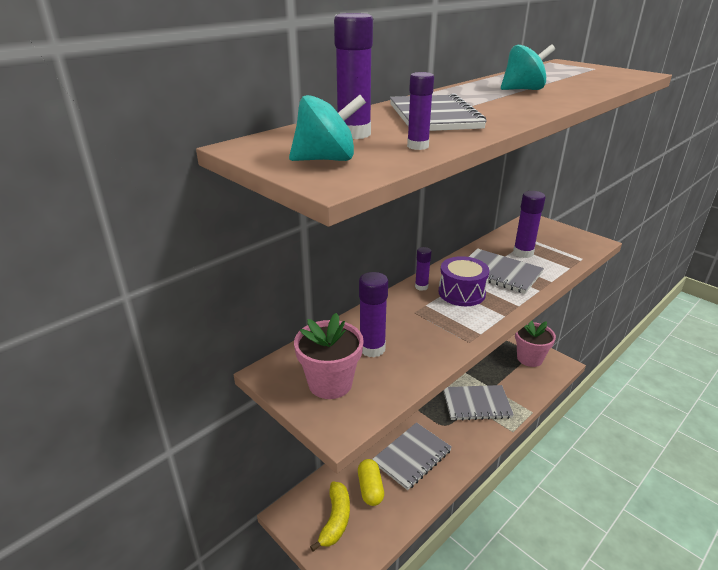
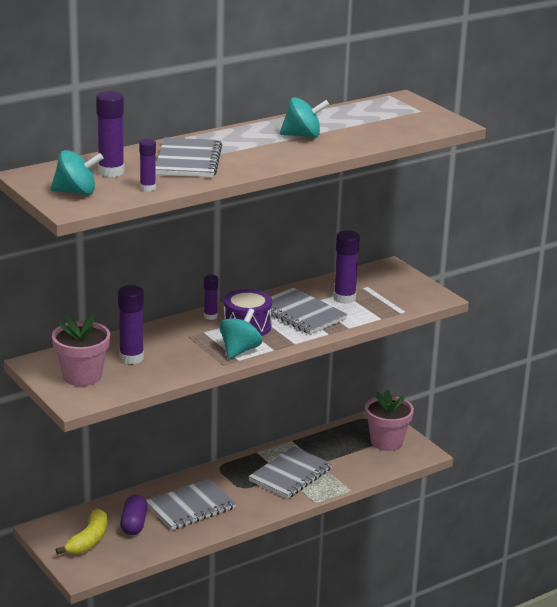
camera: 10 degrees right, 5 degrees down
(370, 489) = (134, 524): yellow capsule -> purple capsule
(474, 321) = (240, 350): none -> turquoise spinning top
(476, 404) = (290, 475): grey notebook -> grey notebook turned 60 degrees counterclockwise

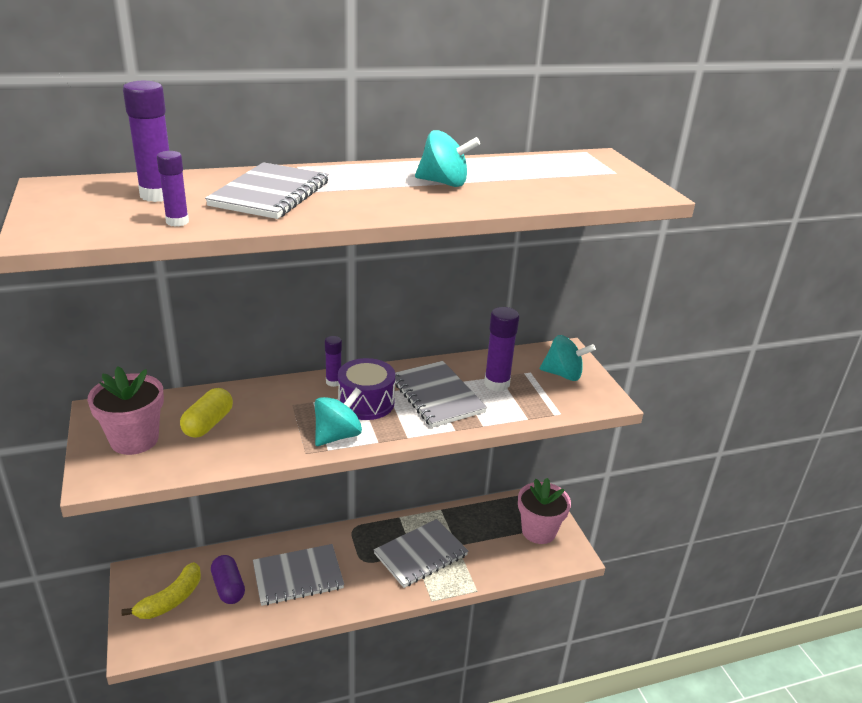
camera: 15 degrees right, 5 degrees up
(76, 192) = (79, 215): turquoise spinning top -> turquoise spinning top (563, 374)
(131, 358) = (208, 424): purple glue stick -> yellow capsule
(134, 524) = (228, 587): purple capsule -> purple capsule turned 45 degrees counterclockwise

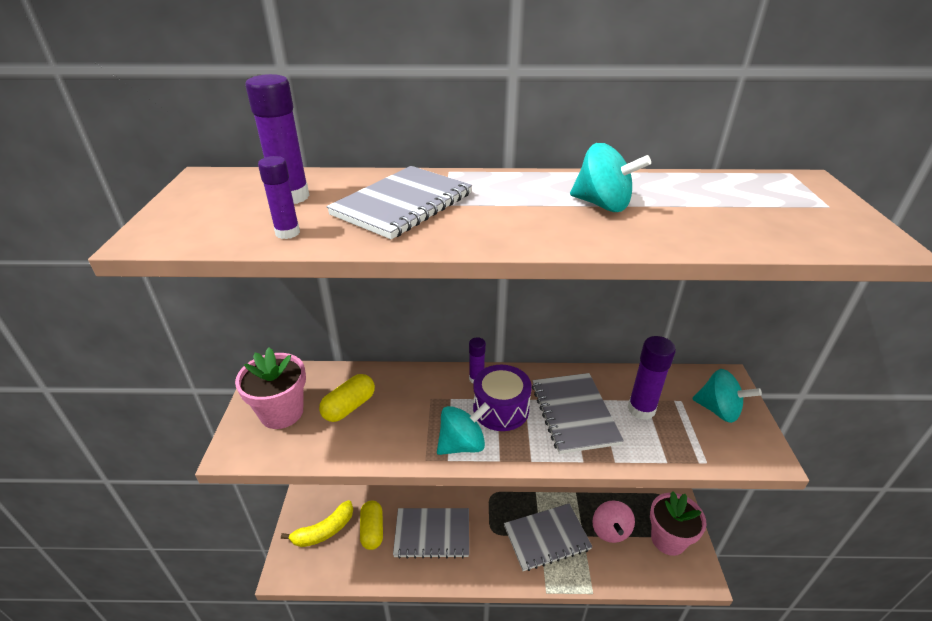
camera: 20 degrees right, 5 degrees up
(228, 587) = (372, 530): purple capsule -> yellow capsule
(482, 535) = (610, 530): none -> pink spinning top

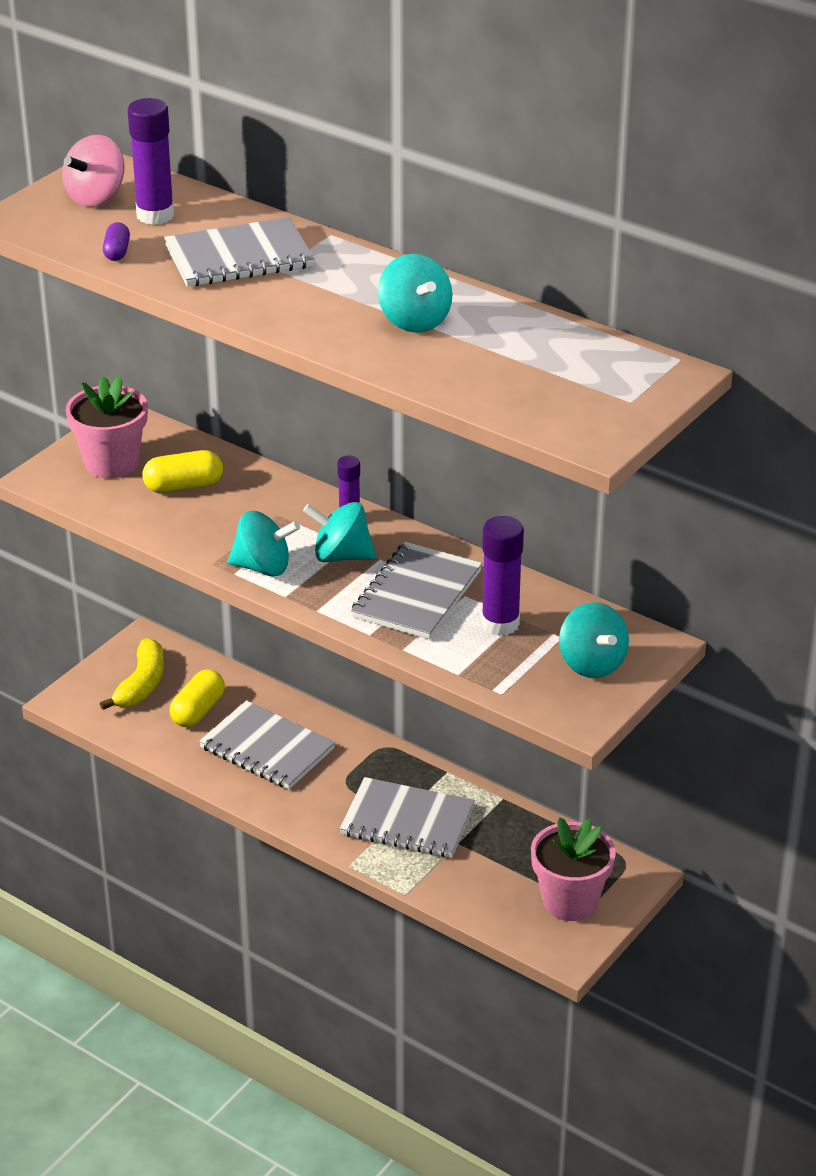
camera: 35 degrees right, 0 degrees up
(287, 233) = (117, 252): purple glue stick -> purple capsule
(324, 531) = (141, 684): yellow banana -> yellow banana turned 75 degrees counterclockwise
(501, 409) = (341, 556): purple drum -> turquoise spinning top
(610, 530) = (501, 855): pink spinning top -> pink spinning top (96, 197)

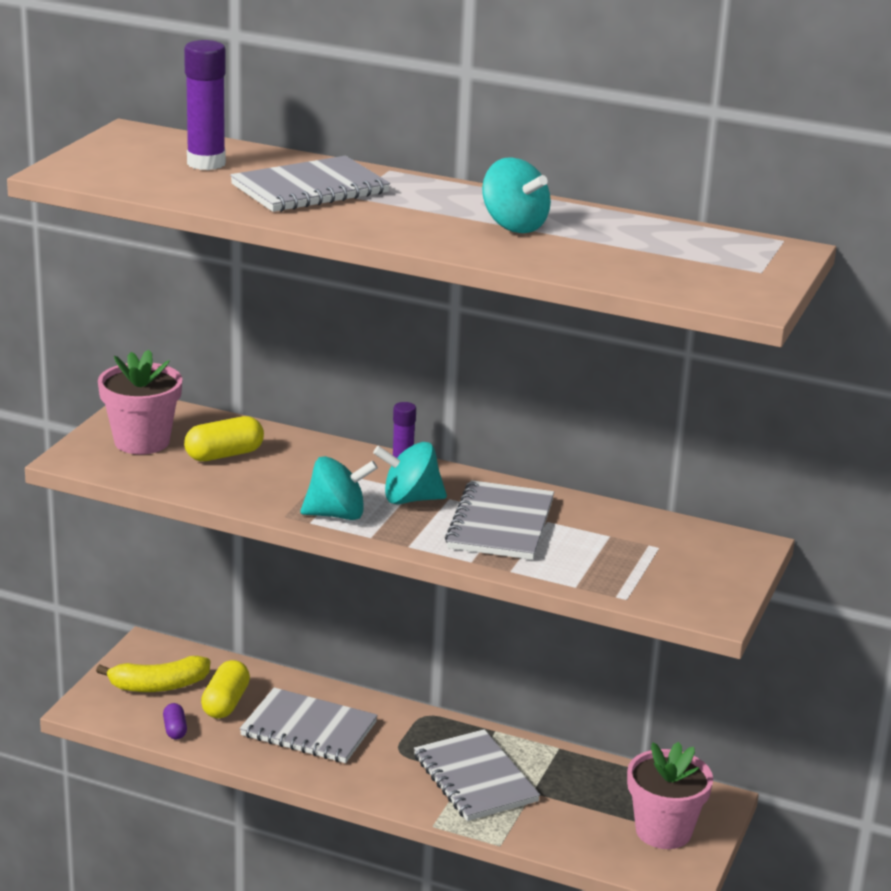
camera: 15 degrees left, 10 degrees down
(96, 197) = (138, 153): pink spinning top -> none
(117, 252) = (184, 190): purple capsule -> purple capsule (175, 729)
(141, 684) = (159, 685): yellow banana -> yellow banana turned 75 degrees clockwise
(407, 821) = (475, 779): grey notebook -> grey notebook turned 60 degrees clockwise
(500, 624) = (594, 541): purple glue stick -> none
(592, 664) = (699, 566): turquoise spinning top -> none

